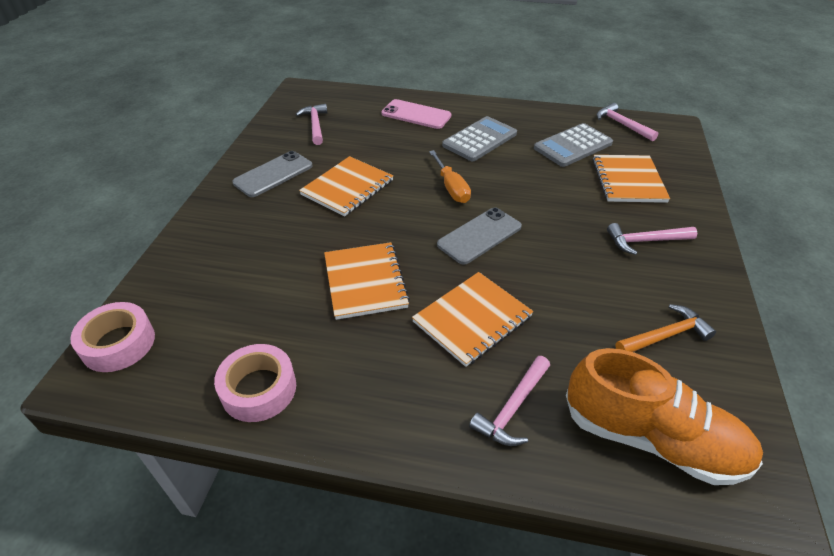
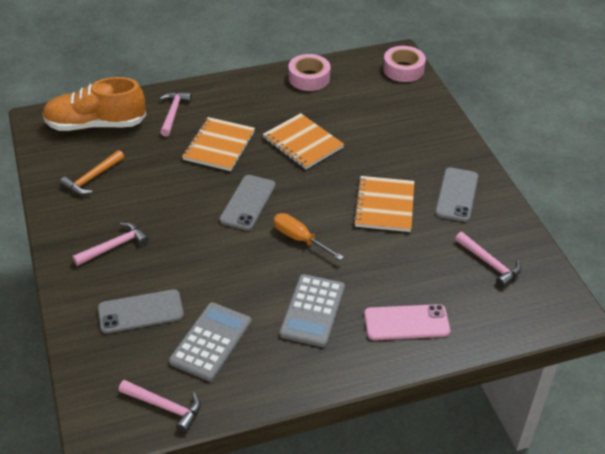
camera: 150 degrees right, 0 degrees up
(628, 180) = (140, 312): orange notebook -> grey phone

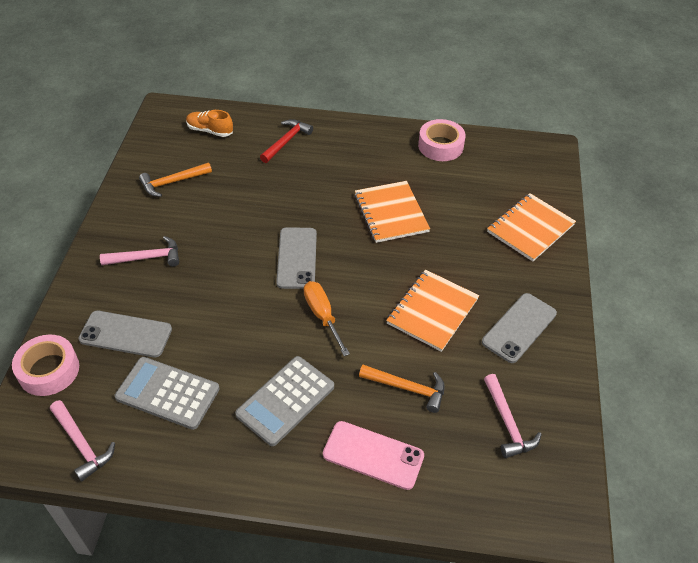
camera: 25 degrees right, 5 degrees up
(95, 125) = (210, 130): orange shoe -> orange shoe, size x0.50
(173, 113) = (286, 141): pink hammer -> red hammer
(211, 342) = (168, 393): grey calculator -> grey calculator turned 120 degrees counterclockwise
(219, 146) = (307, 189): orange notebook -> orange notebook (530, 228)
(248, 203) = (297, 258): grey phone -> grey phone turned 45 degrees counterclockwise
(401, 267) = (407, 388): none -> orange hammer
(403, 69) = (546, 167): pink tape -> pink tape (49, 370)

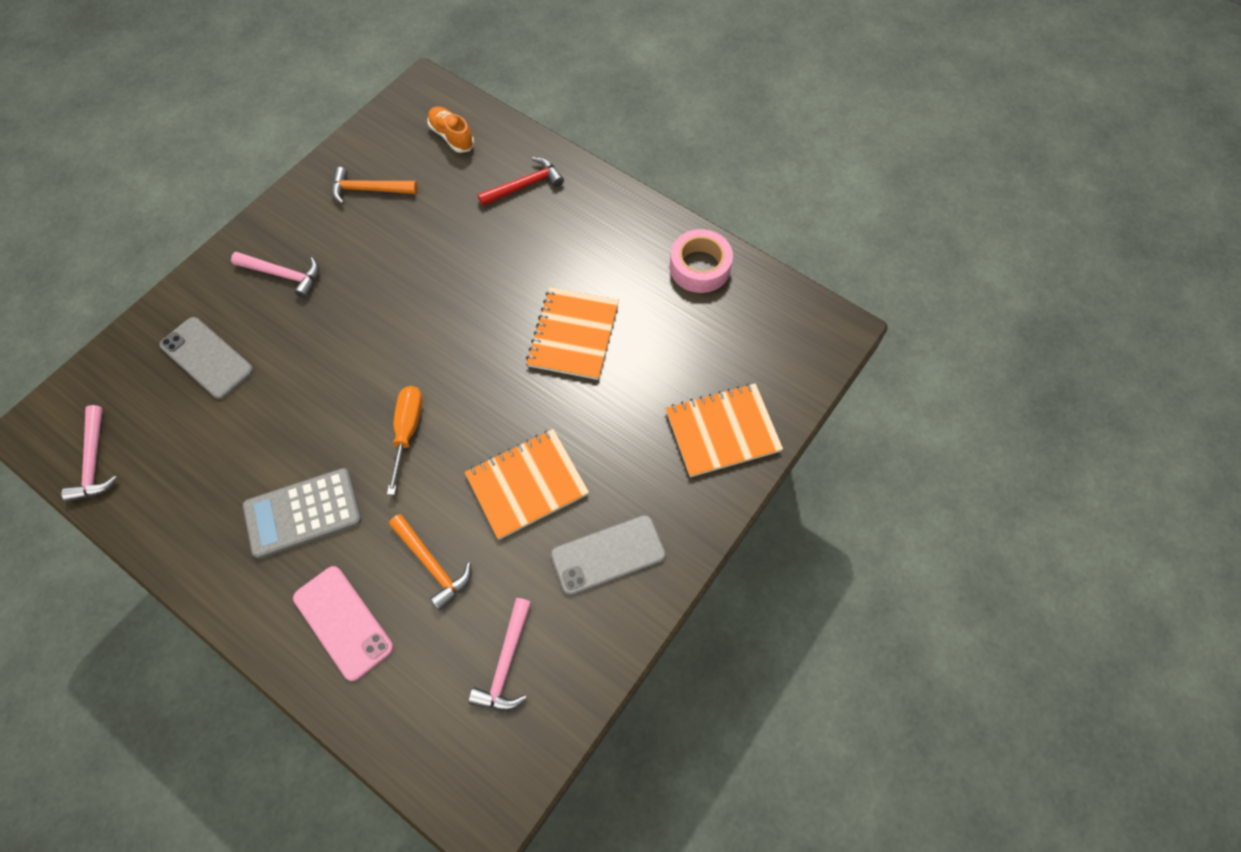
camera: 30 degrees right, 15 degrees up
(49, 370) = (116, 364): pink tape -> none
(168, 393) = (201, 446): grey calculator -> none
(297, 258) = (431, 346): grey phone -> none

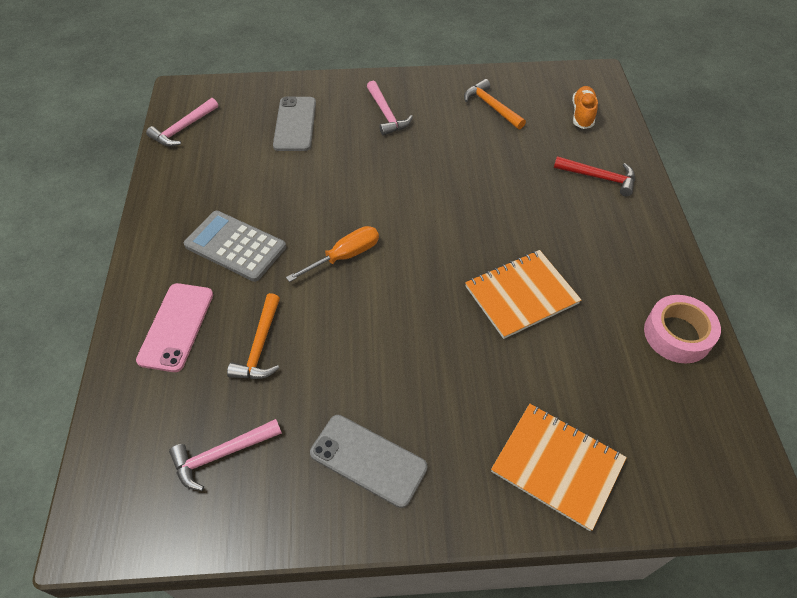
camera: 50 degrees right, 10 degrees down
(527, 484) = (373, 358): orange notebook -> none

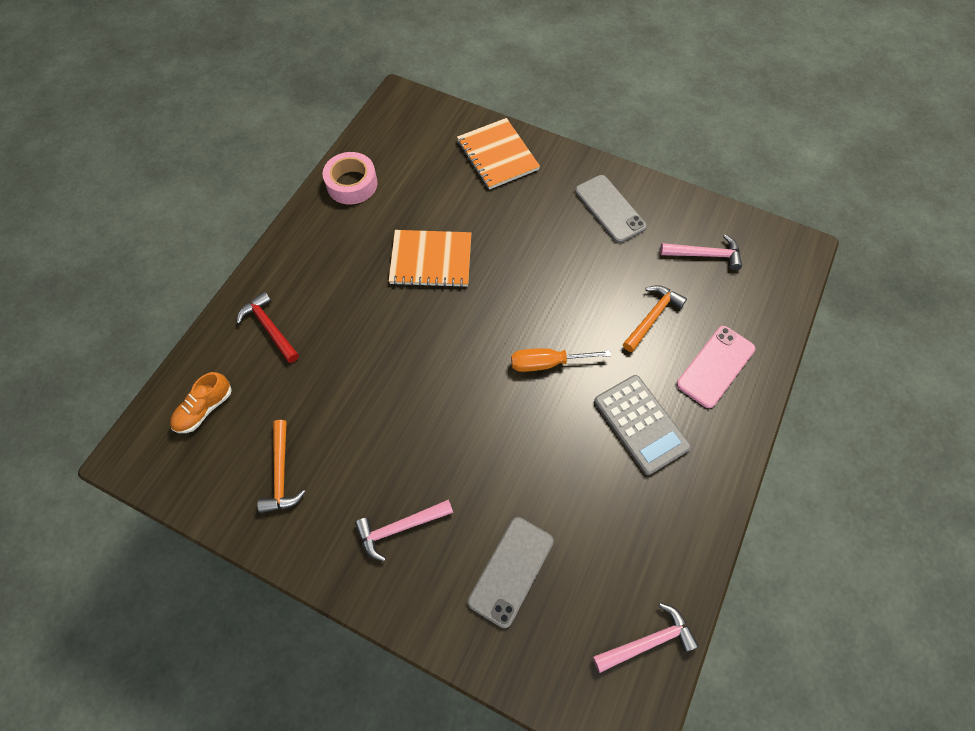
camera: 150 degrees left, 10 degrees up
(386, 114) = (400, 527): pink hammer -> pink hammer turned 120 degrees counterclockwise

